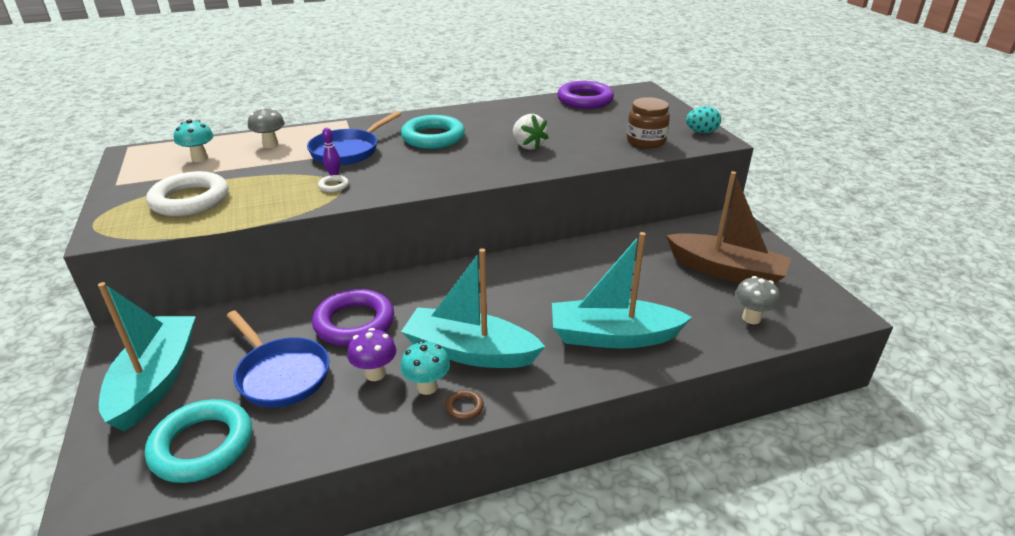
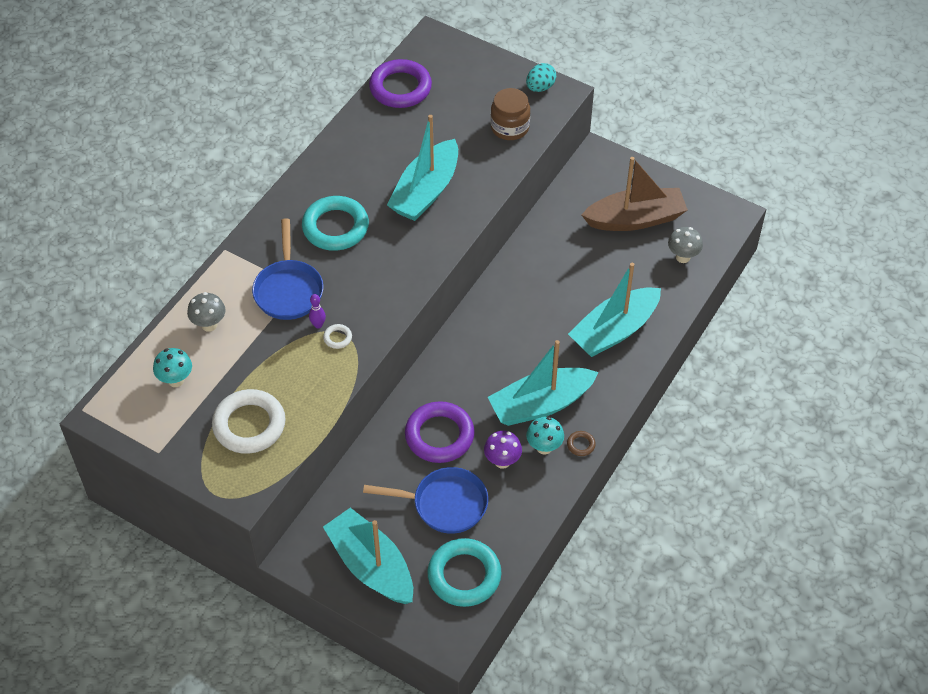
camera: 40 degrees left, 20 degrees up
(528, 146) = (426, 191): white strawberry -> turquoise boat

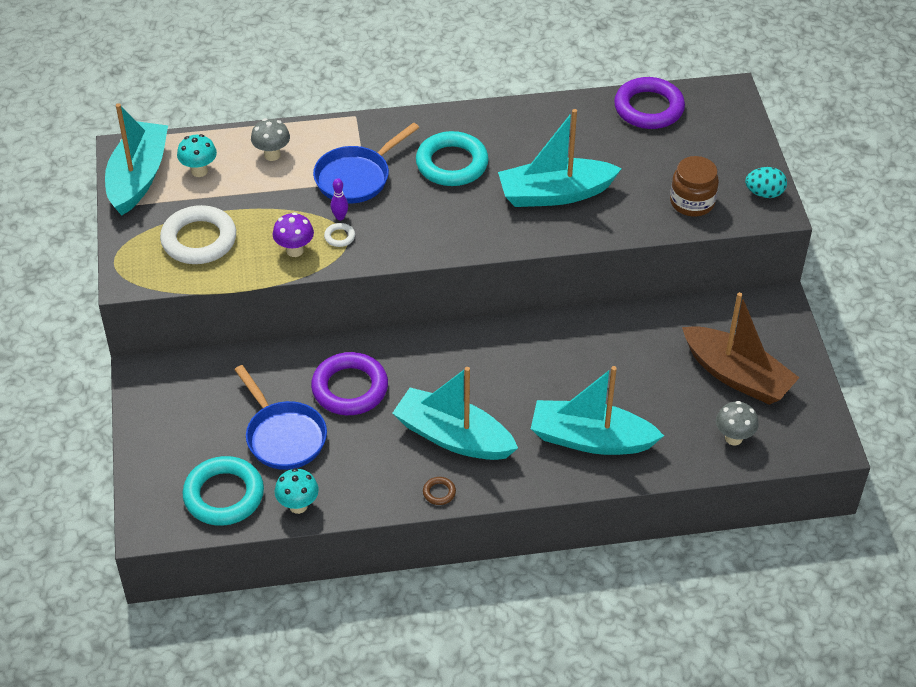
camera: 50 degrees right, 5 degrees down
(371, 566) = (177, 426): turquoise boat -> turquoise boat (138, 177)
(502, 461) = (365, 448): purple mushroom -> purple mushroom (295, 250)
(544, 447) = (410, 468): turquoise mushroom -> turquoise mushroom (298, 506)

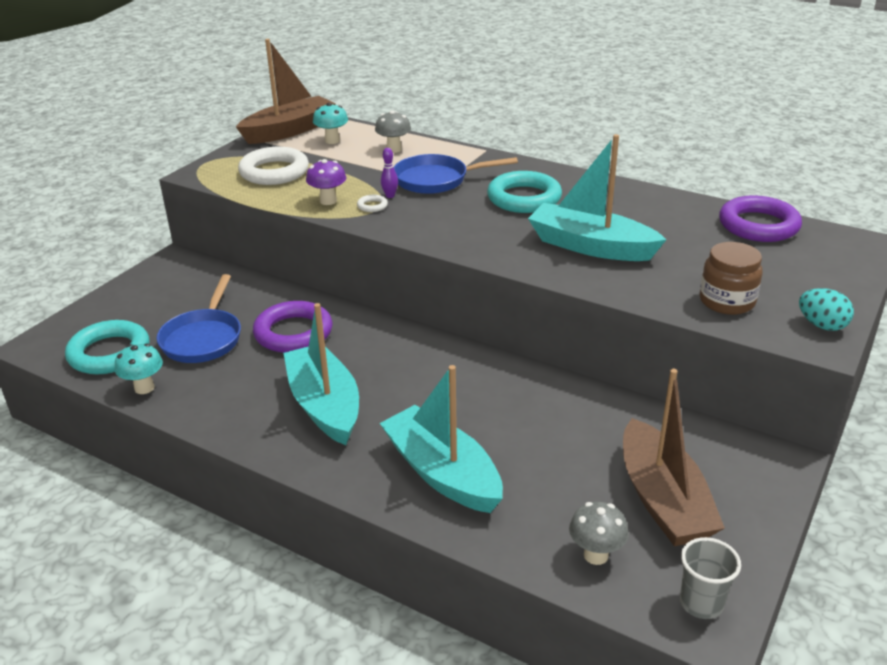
camera: 40 degrees right, 15 degrees down
(138, 177) = (289, 131): turquoise boat -> brown boat
(439, 492) = (256, 439): brown ring -> none
(812, 432) = (701, 603): none -> grey cup

